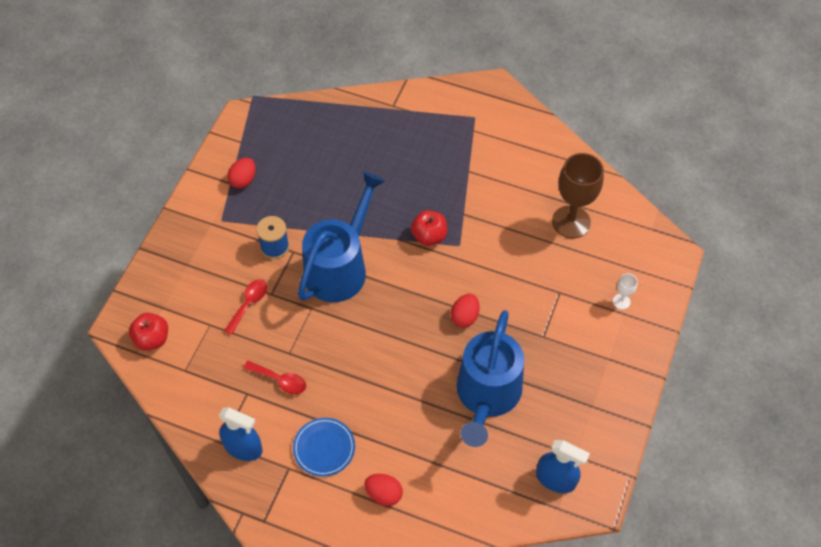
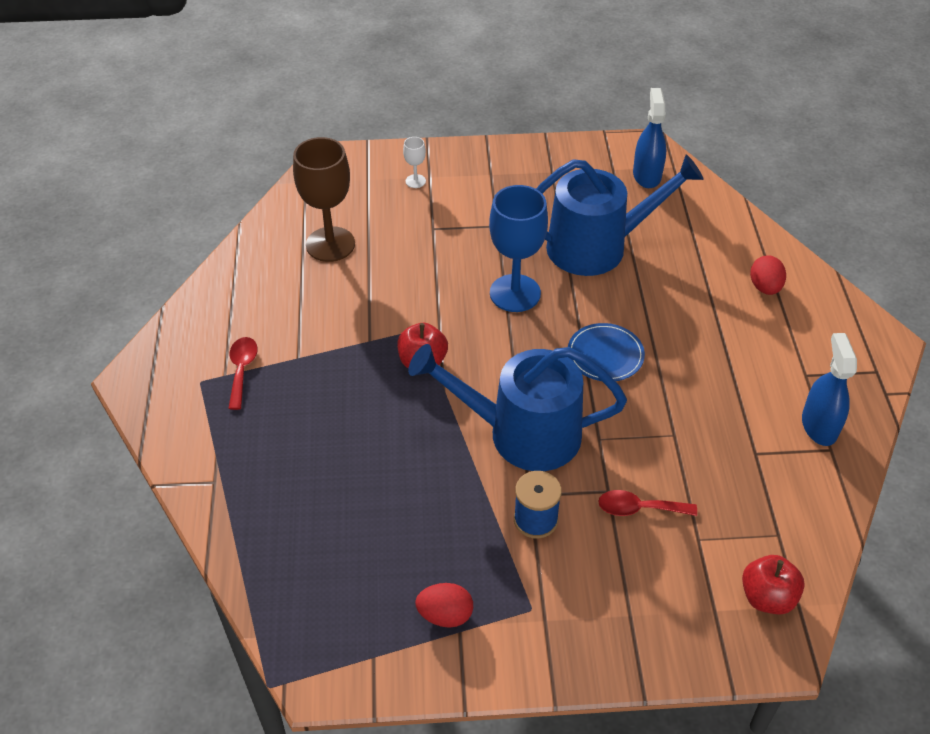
camera: 115 degrees left, 10 degrees down
(280, 380) = (714, 428): red spoon -> red spoon (242, 370)
(324, 448) = (759, 354): blue plate -> blue plate (605, 355)
(464, 317) = (515, 293): red egg -> blue goblet

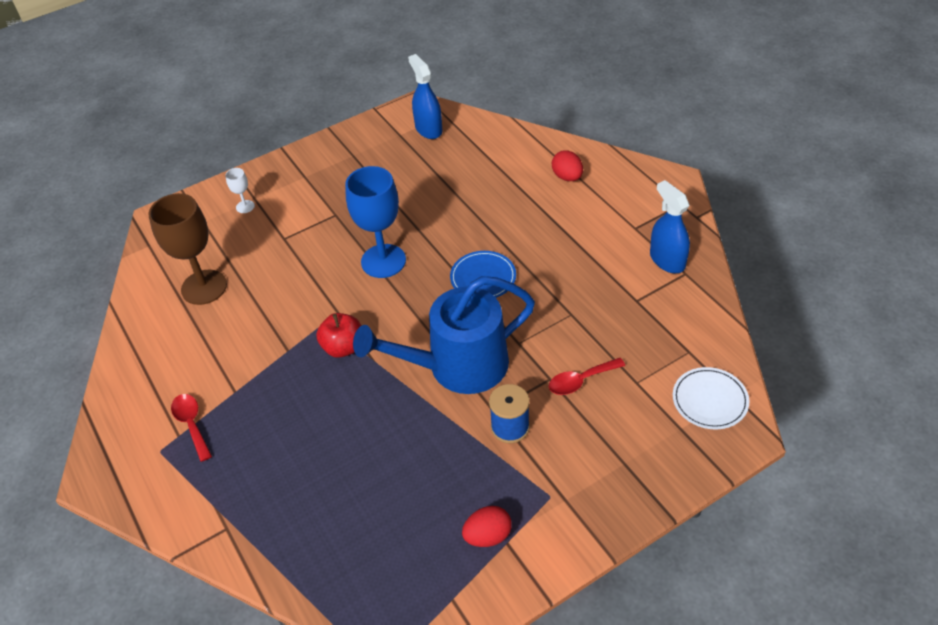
camera: 25 degrees left, 0 degrees up
(597, 246) = (424, 198): blue watering can -> none
(767, 597) = (710, 400): red apple -> white plate

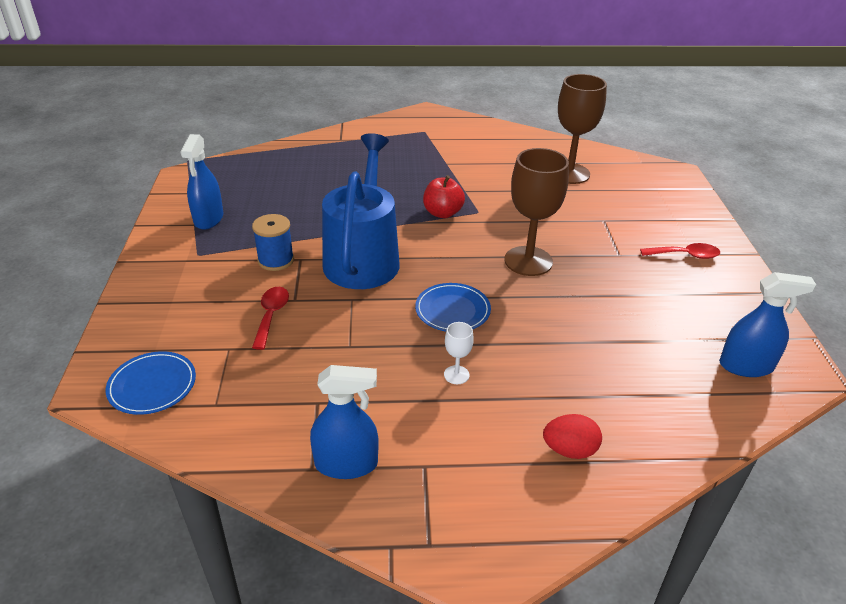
camera: 115 degrees right, 10 degrees down
(191, 424) = (434, 144): red spoon -> red spoon (685, 255)
(245, 206) = (665, 212): white goblet -> white goblet (456, 375)
(383, 261) = (528, 261): blue goblet -> brown goblet
(488, 536) = (208, 219): red egg -> blue spray bottle
(710, 400) = (152, 385): white plate -> blue plate

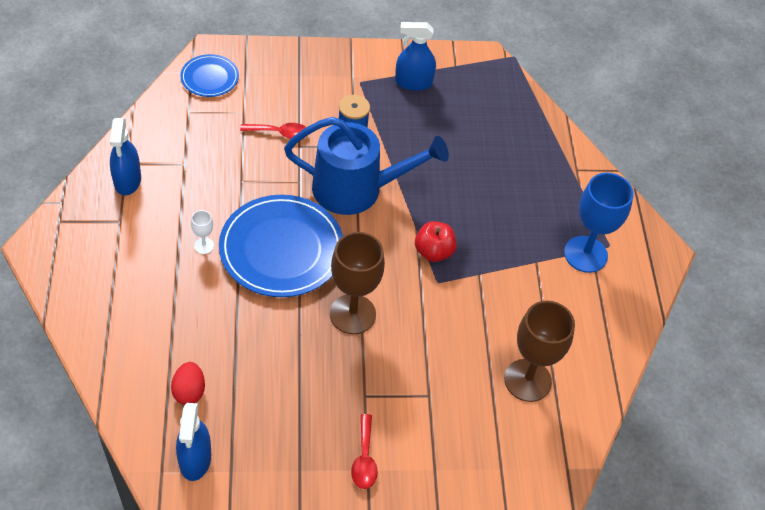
camera: 85 degrees right, 15 degrees up
(435, 141) = (585, 254): none -> blue goblet
(452, 310) = (281, 249): blue plate -> blue plate, size x1.93
(569, 450) = (120, 307): red egg -> red egg (189, 391)

